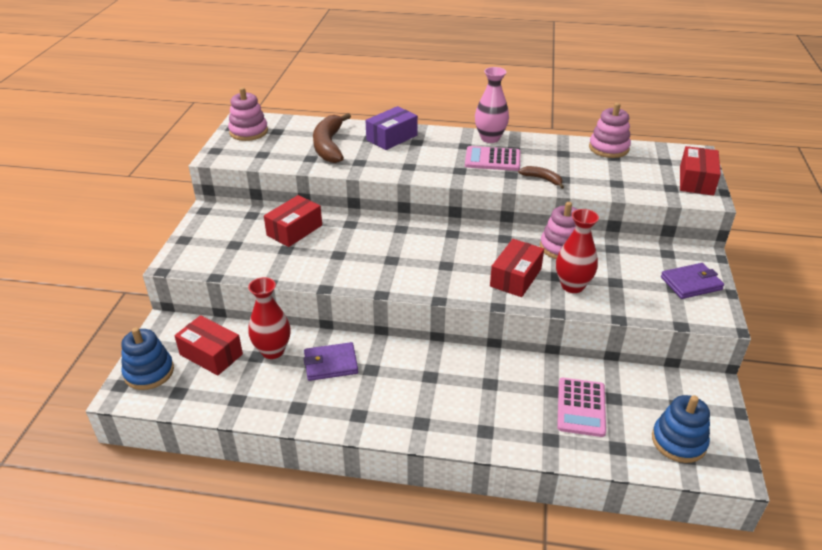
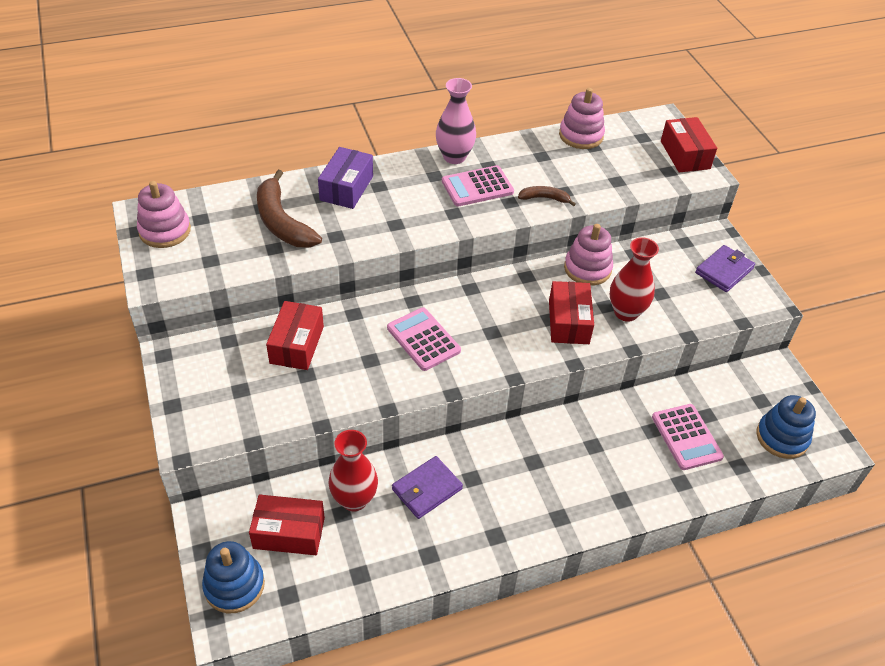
camera: 30 degrees left, 10 degrees up
(388, 254) = (423, 339): none -> pink calculator

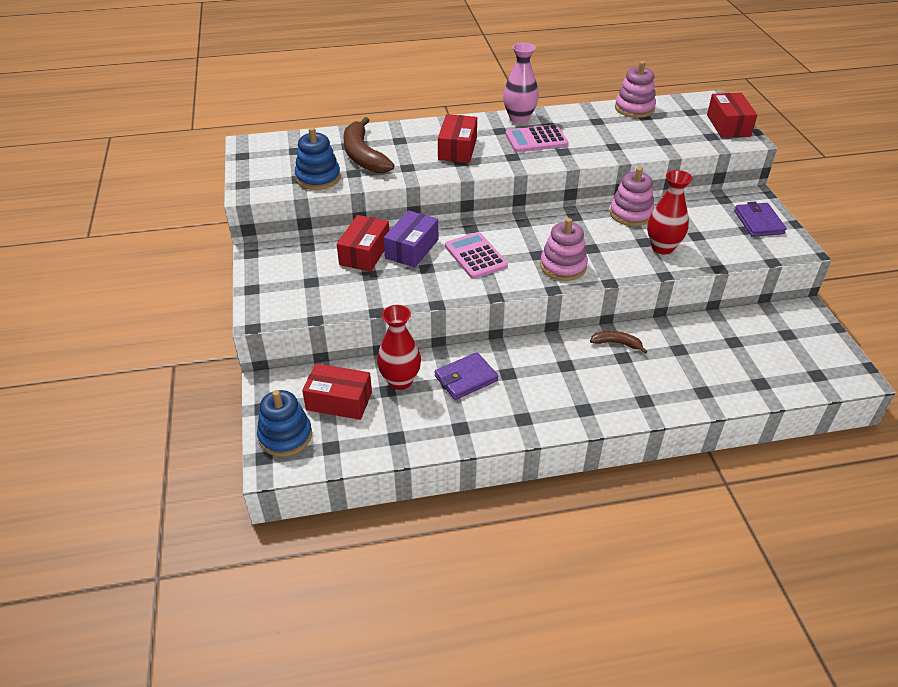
camera: 10 degrees right, 5 degrees down
(165, 231) = (264, 157): pink stacking toy -> pink stacking toy (563, 266)
(346, 188) = (422, 135): purple box -> purple box (412, 249)
(544, 198) = (595, 150): brown banana -> brown banana (616, 343)
(568, 322) = (608, 251): red box -> red box (457, 149)
(686, 437) = (712, 357): pink calculator -> none
(724, 271) = (758, 222): purple wallet -> purple wallet turned 60 degrees counterclockwise
(782, 437) = (805, 364): blue stacking toy -> blue stacking toy (318, 178)

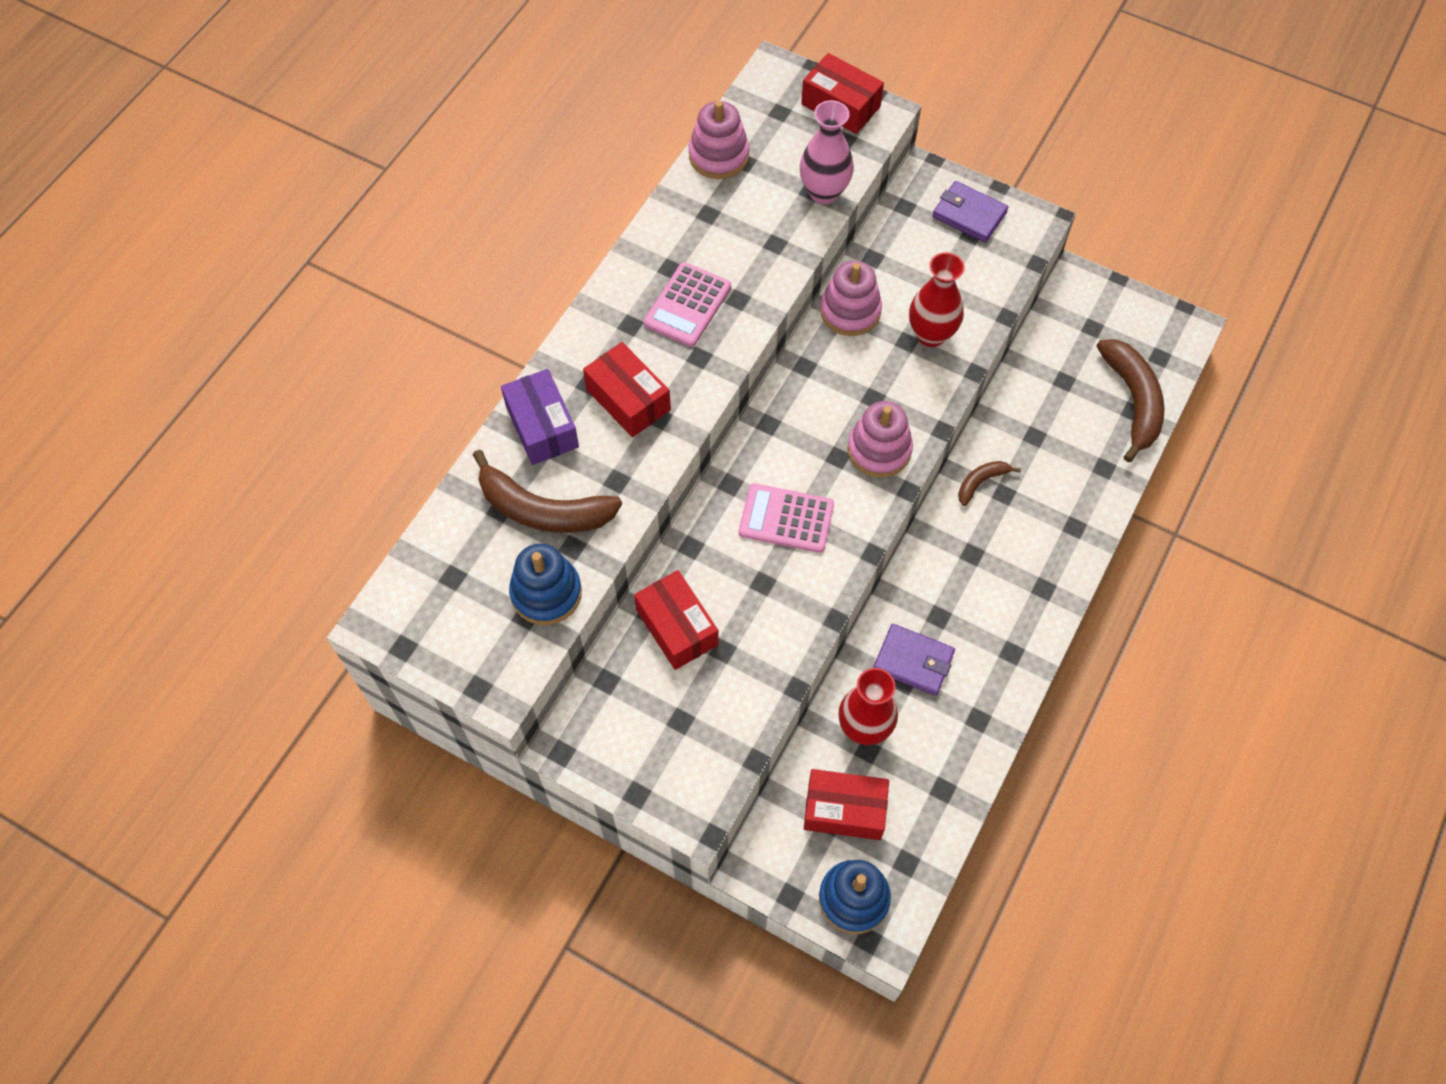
camera: 50 degrees left, 20 degrees up
(339, 401) = (844, 810): red box -> red box turned 45 degrees clockwise
(412, 249) = (714, 572): purple box -> purple box (542, 426)
(466, 378) = (913, 661): purple wallet -> purple wallet turned 75 degrees counterclockwise
(519, 118) = (623, 284): pink vase -> pink vase (824, 192)
(767, 379) = (1132, 401): none -> brown banana

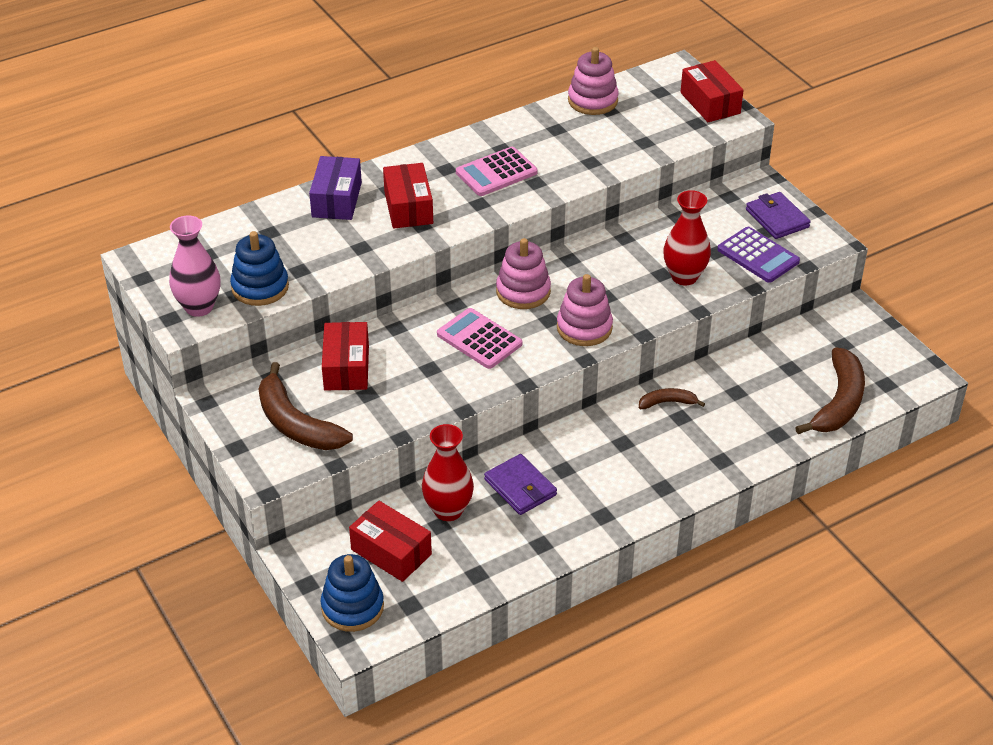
camera: 30 degrees right, 20 degrees down
(543, 509) = (298, 243): brown banana -> brown banana (296, 424)
(824, 192) = (653, 146): pink vase -> pink vase (199, 307)
(850, 311) = (632, 240): pink stacking toy -> pink stacking toy (523, 291)
(982, 272) = (758, 256): none -> purple calculator

